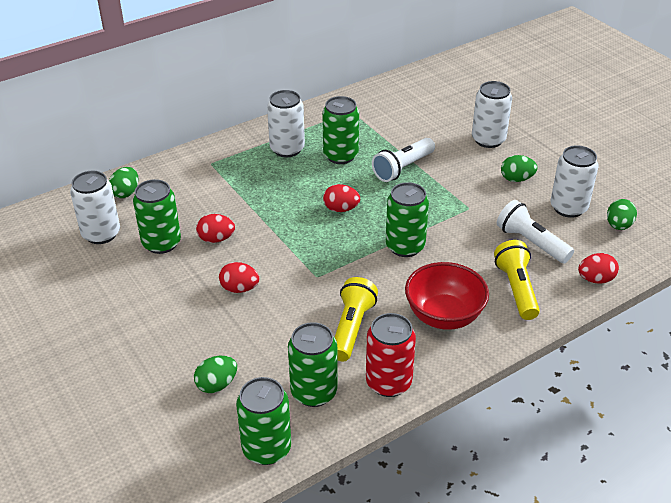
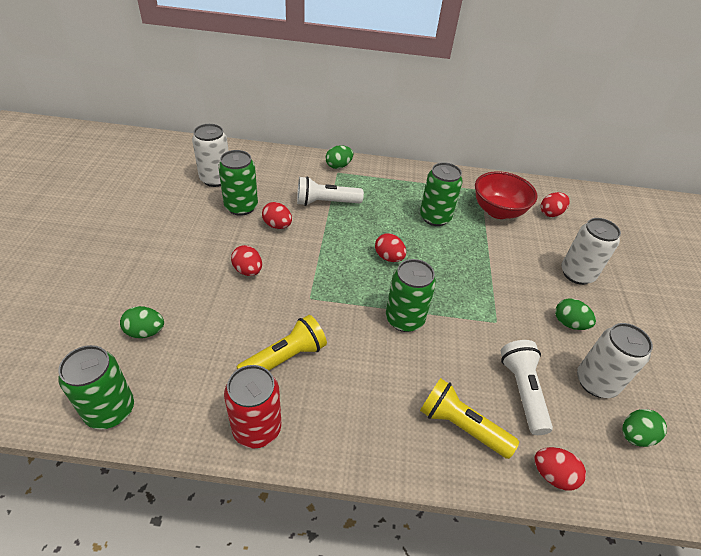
camera: 35 degrees right, 5 degrees up
(126, 193) = (262, 162): green egg -> green egg (338, 166)
(287, 149) = (401, 191): white can -> none
(314, 392) = (196, 390): green can -> none
(403, 168) = (474, 255): white flashlight -> white flashlight (326, 202)
(424, 101) = (551, 213): none -> red egg
(444, 316) = (368, 403): red bowl -> red bowl (498, 211)
(516, 289) = (461, 426): yellow flashlight -> yellow flashlight turned 90 degrees counterclockwise

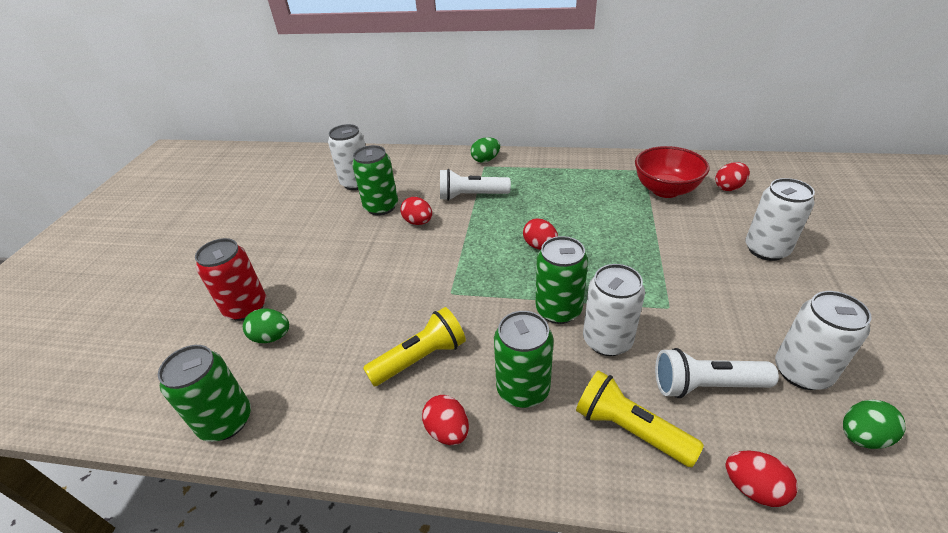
camera: 10 degrees right, 5 degrees down
(248, 271) = (384, 269): red egg -> red egg (448, 431)
(257, 428) = (384, 437): red can -> red can (246, 308)
(435, 217) = (592, 202): green can -> green can (523, 389)
(445, 349) = (607, 340): none -> white can
(522, 391) = (706, 385): white flashlight -> white flashlight turned 90 degrees counterclockwise
(569, 323) = (760, 305): green egg -> none

